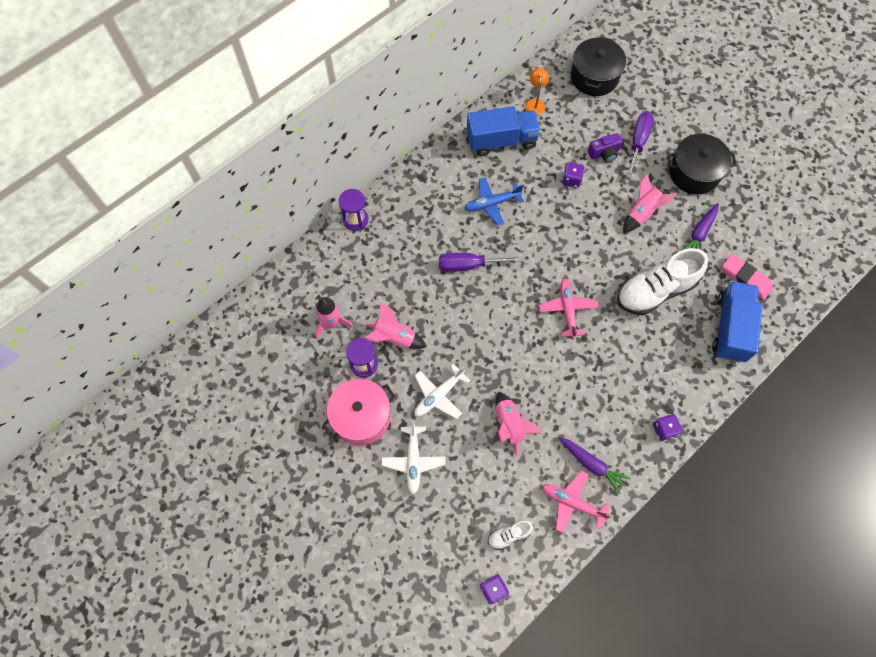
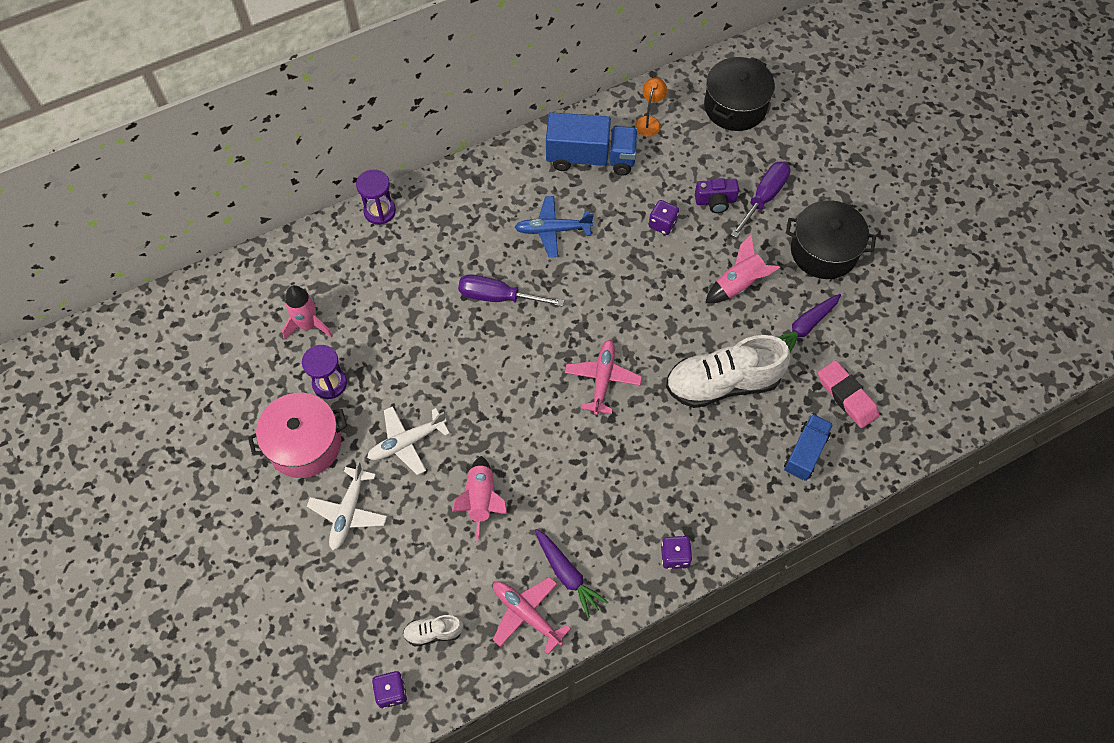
camera: 15 degrees right, 5 degrees down
(394, 337) = (377, 360): pink rocket -> none
(730, 328) = (805, 452): blue truck -> blue truck, size x0.63

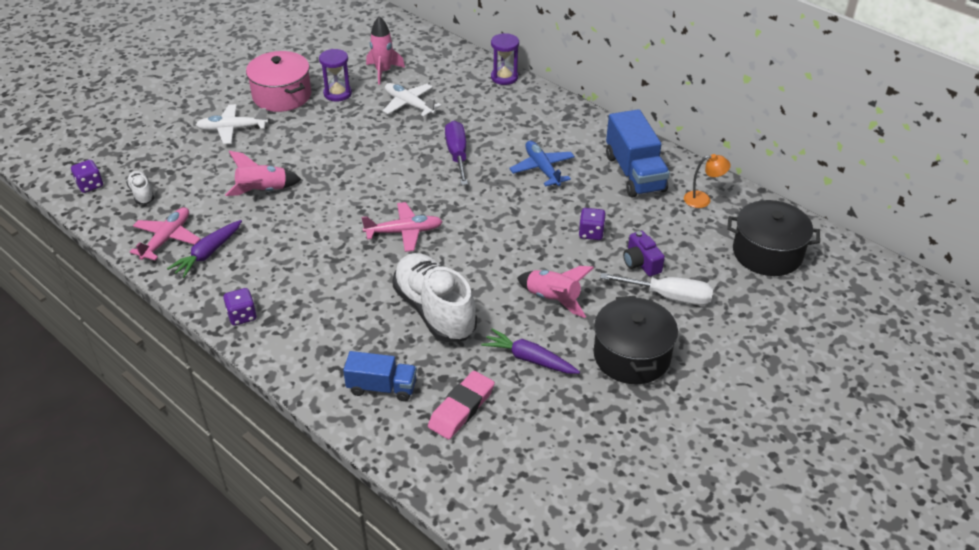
camera: 70 degrees right, 20 degrees down
(407, 442) = (301, 141): white plane -> white plane (409, 104)
(764, 197) = (669, 296): purple screwdriver -> white screwdriver

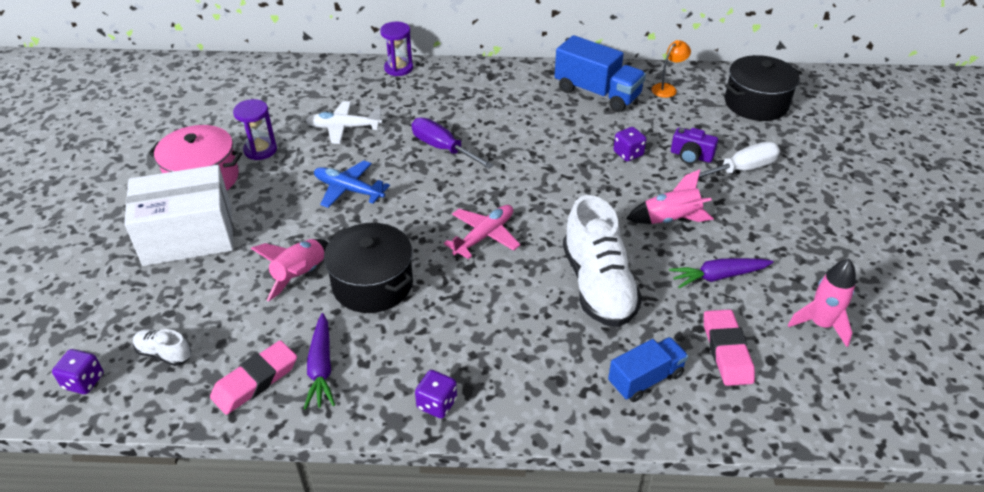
camera: 40 degrees left, 0 degrees up
(167, 239) = (255, 381): pink plane -> pink eraser
(232, 129) = (188, 235): white plane -> white box
(383, 72) = (281, 111): pink rocket -> pink rocket (820, 324)
(434, 311) = (598, 285): white shoe -> white shoe turned 120 degrees counterclockwise
(542, 169) = (526, 124): blue plane -> blue plane (348, 190)
(632, 356) = (778, 227): black pot -> black pot (372, 284)

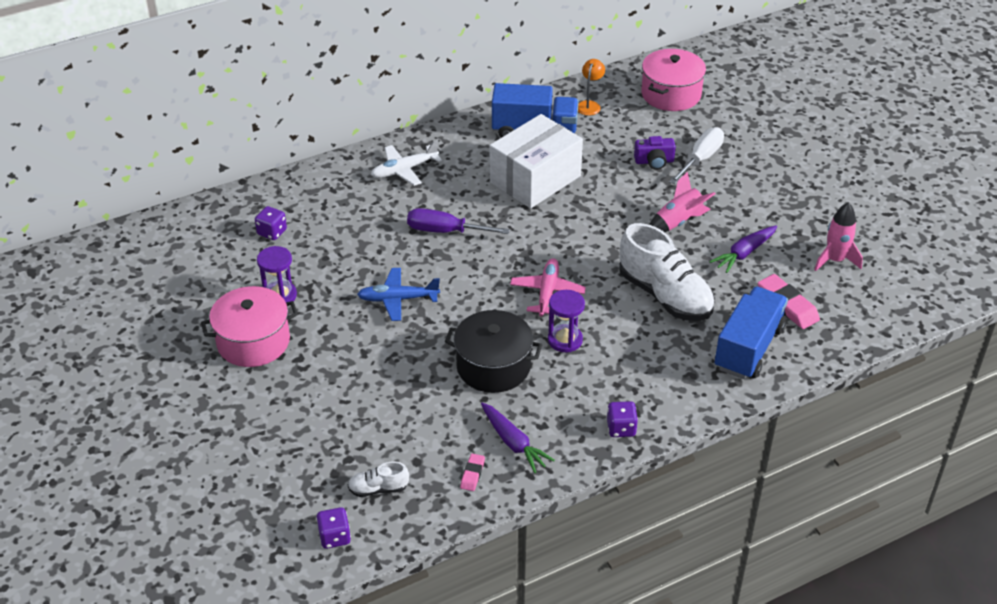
camera: 30 degrees left, 0 degrees up
(188, 235) = (295, 394): white box -> white box (535, 179)
(255, 381) = (472, 474): pink eraser -> pink eraser, size x0.53
(300, 275) = (428, 384): pink rocket -> none
(343, 128) = (337, 246): white plane -> white plane (404, 170)
(398, 68) = (332, 169): purple hourglass -> purple hourglass (565, 340)
(628, 154) = (603, 178): purple dice -> purple dice (272, 232)
(645, 379) = (748, 348): blue truck -> blue truck, size x1.60
(756, 103) = (671, 94): black pot -> pink pot

